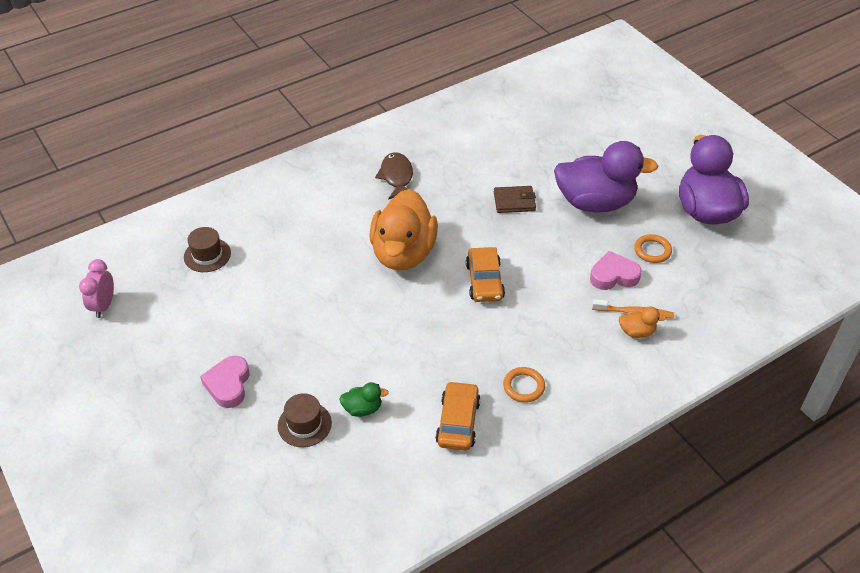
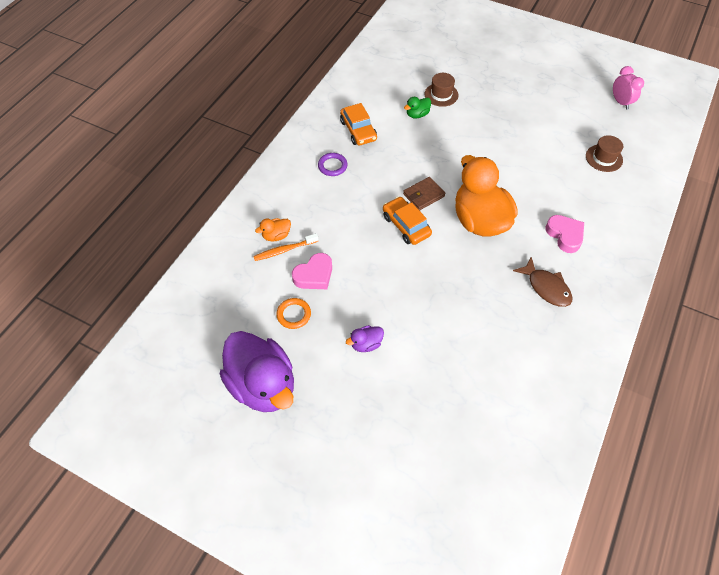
camera: 150 degrees right, 10 degrees up
(228, 385) = (501, 95): pink heart -> pink heart (565, 235)
(514, 201) = (434, 310): brown wallet -> brown wallet (423, 195)
(523, 386) = (332, 166): orange ring -> purple ring
(595, 202) = (366, 344): purple duck -> purple duck, size x0.41

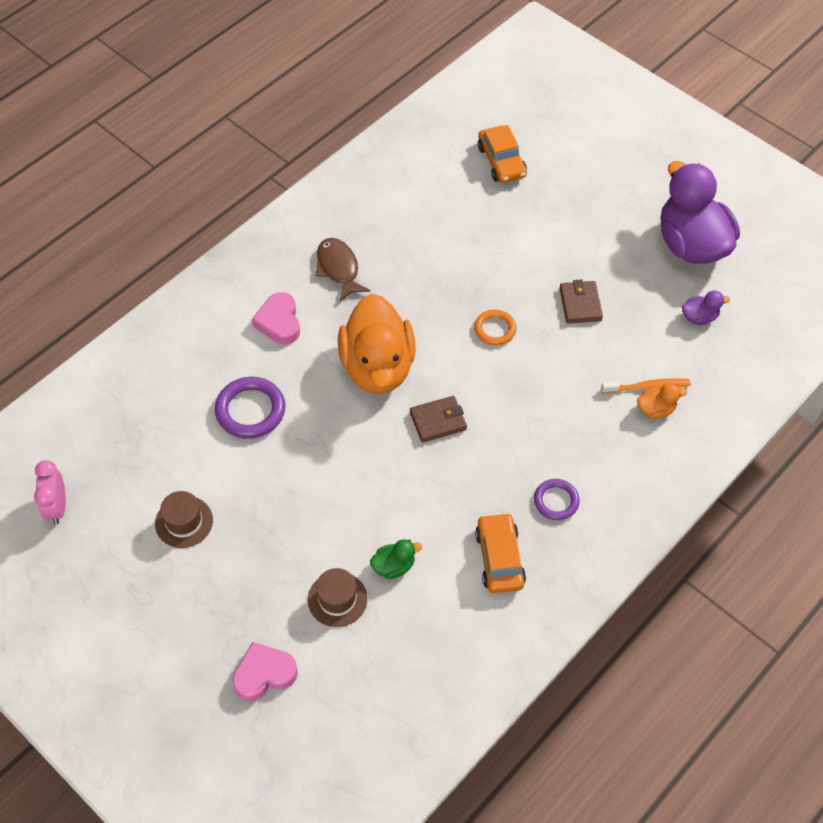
camera: 165 degrees left, 0 degrees up
(294, 314) = (647, 306): orange ring -> orange ring (495, 329)
(314, 275) = (614, 346): pink heart -> pink heart (264, 674)
(347, 303) = (580, 304): none -> brown wallet
(366, 344) = (570, 258): purple duck -> purple duck (699, 317)
(406, 225) = (478, 383): orange car -> orange car (501, 161)
(547, 174) = (250, 410): none -> purple ring
(604, 158) = (154, 416): brown hat -> brown hat (184, 522)

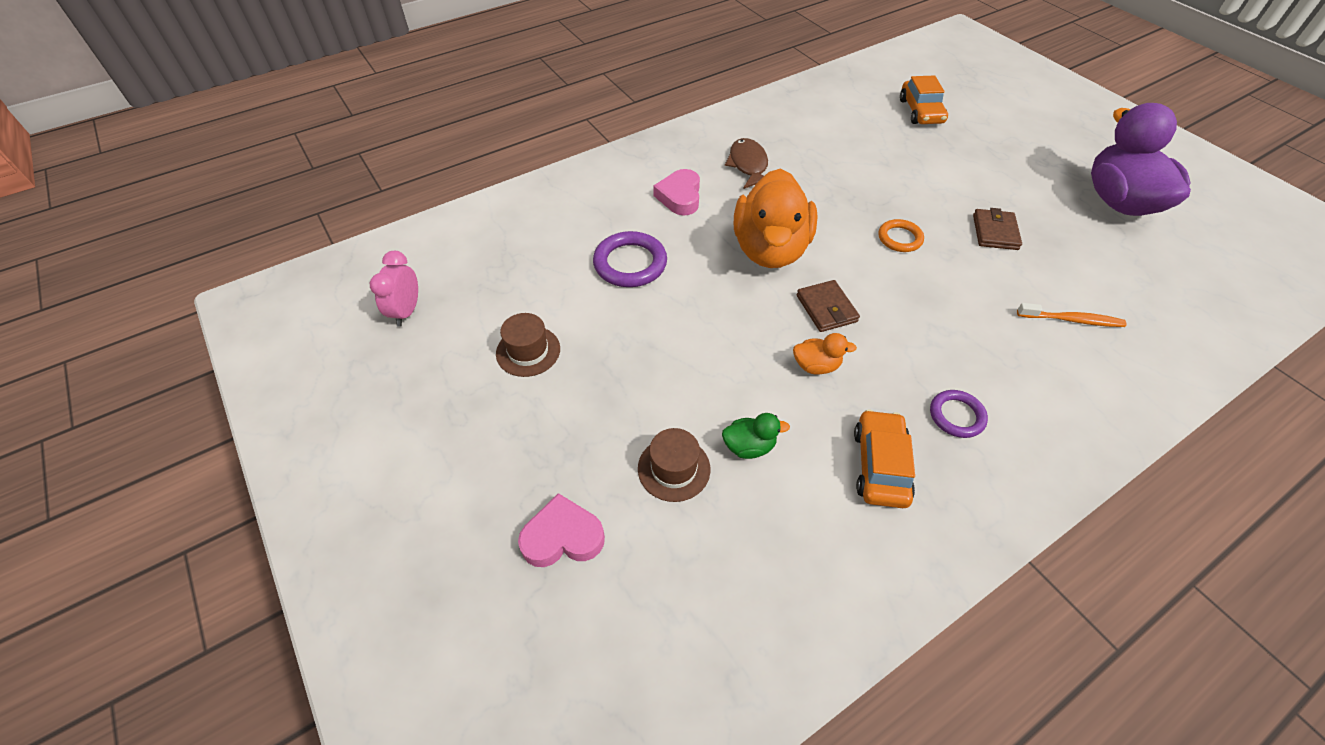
camera: 15 degrees right, 5 degrees down
(438, 421) = (826, 308): brown wallet -> brown wallet turned 75 degrees clockwise
(656, 410) = (1082, 344): orange duck -> orange duck (816, 366)
(699, 317) = (1131, 265): purple duck -> none

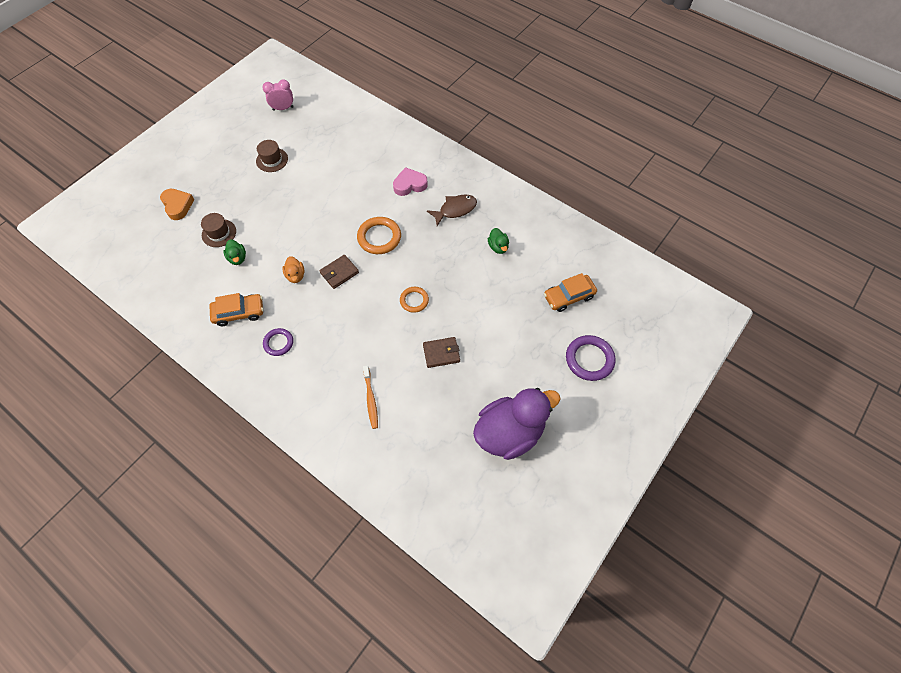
camera: 70 degrees right, 10 degrees up
(563, 537) = (178, 205): pink heart -> orange heart
(630, 263) = (345, 179): purple ring -> purple ring (589, 359)
(770, 249) = (379, 237): orange duck -> orange ring
(827, 144) = (498, 247): none -> green duck

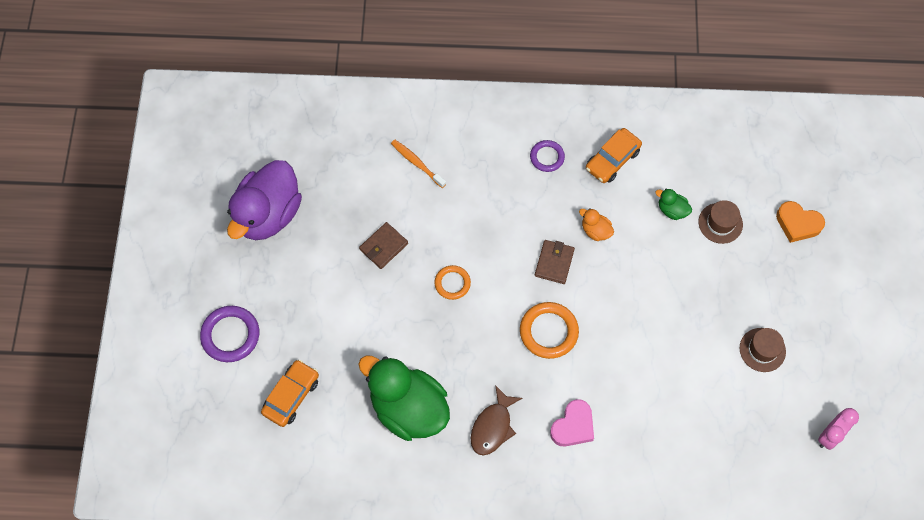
camera: 145 degrees right, 5 degrees up
(498, 247) = (408, 408): green duck -> green duck, size x2.42

